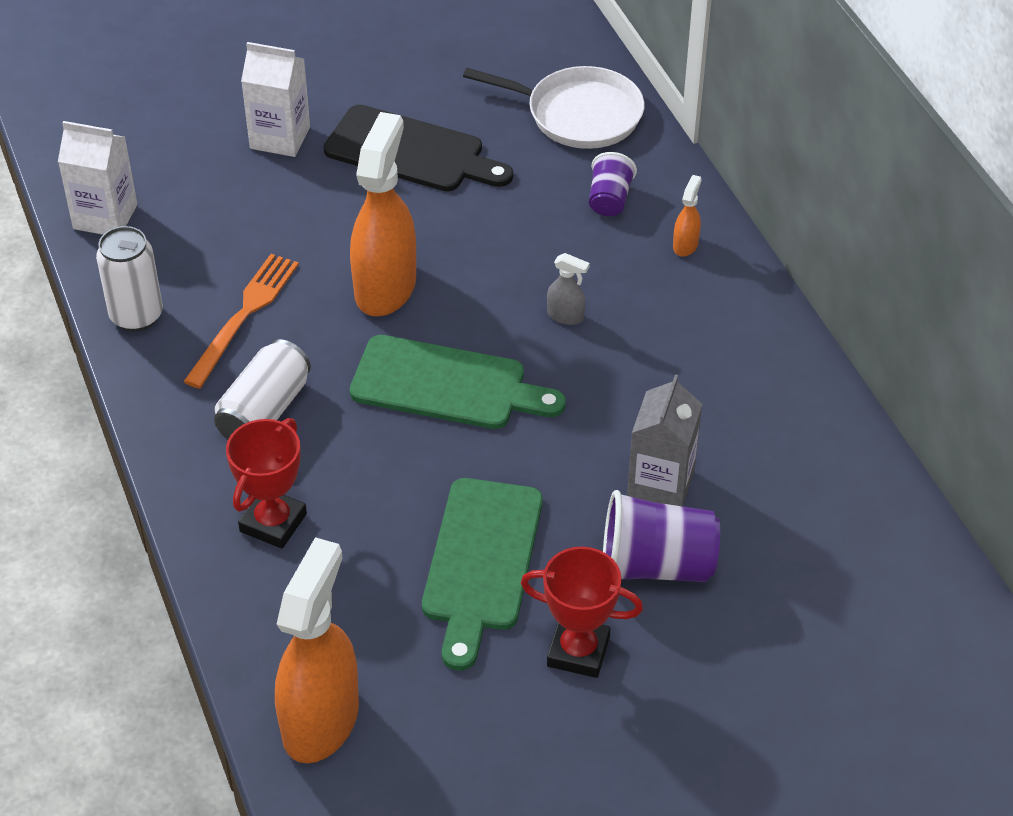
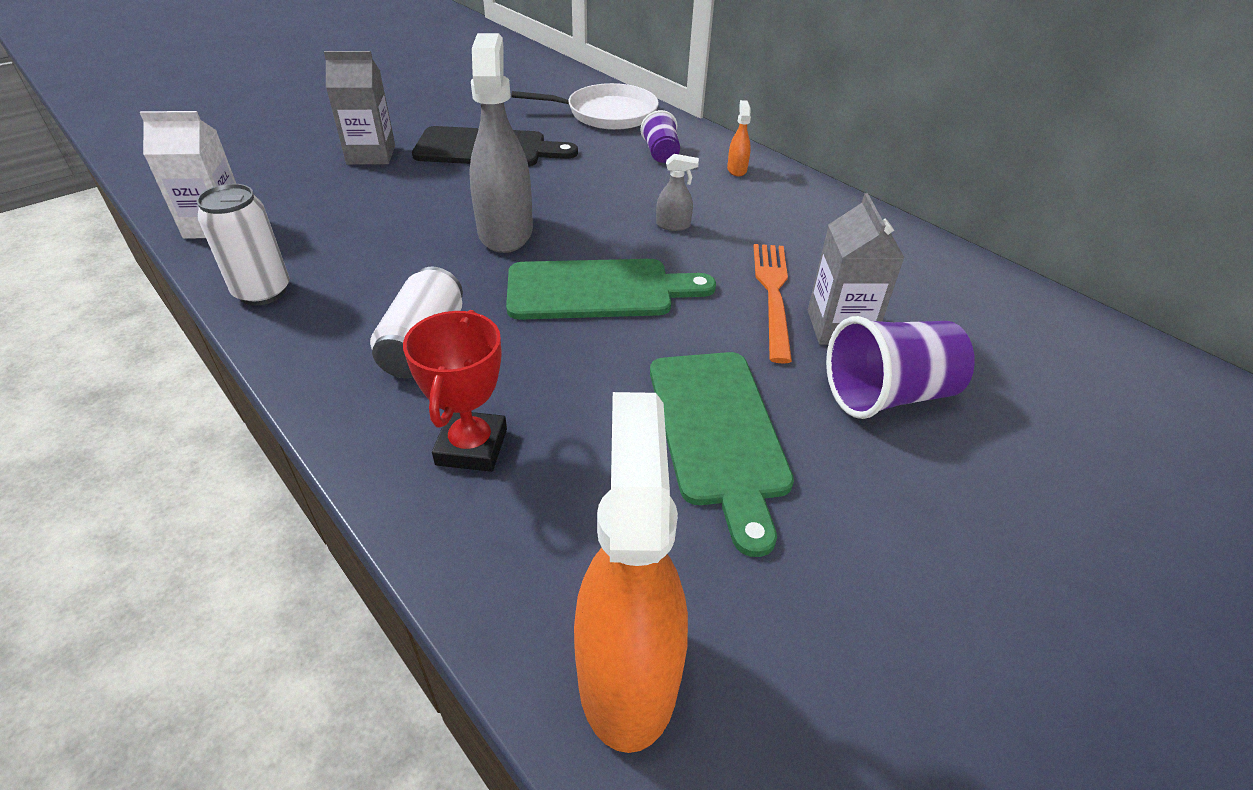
camera: 20 degrees left, 5 degrees down
(244, 316) = (377, 273): orange fork -> orange fork (773, 294)
(280, 137) = (371, 155): white carton -> grey carton
(385, 287) = (505, 232): orange spray bottle -> grey spray bottle
(578, 651) = (876, 498): red trophy -> none

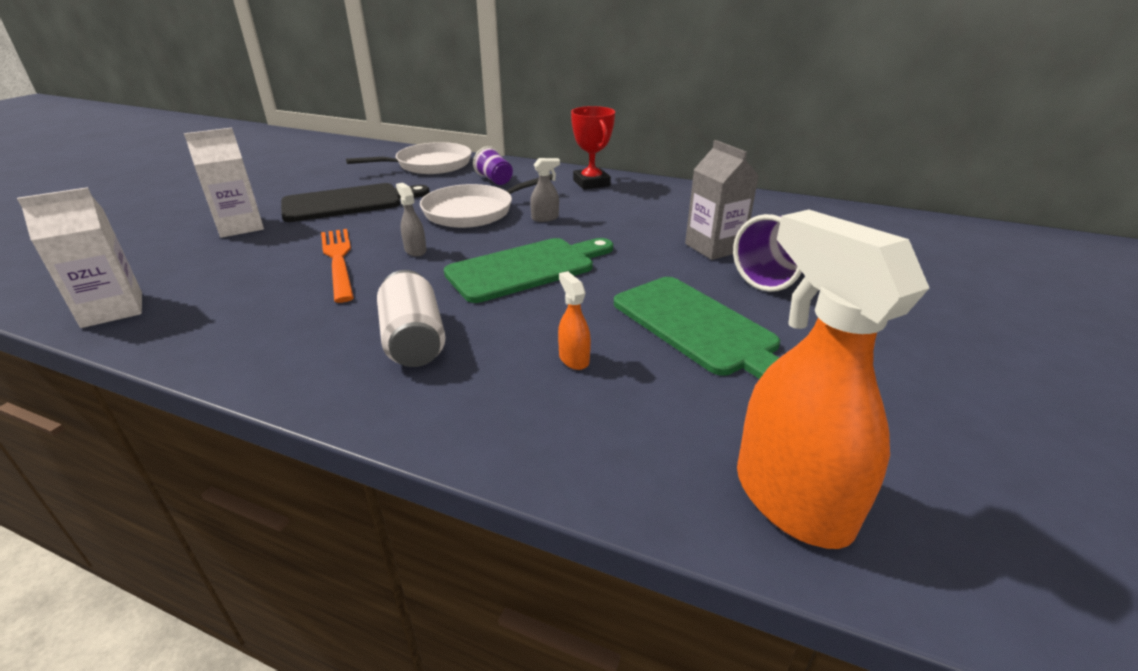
camera: 25 degrees left, 10 degrees down
(263, 292) = (213, 346): white can -> none
(371, 155) = (240, 226): grey carton -> white carton
(472, 447) = (523, 396): red trophy -> red trophy (591, 183)
(505, 232) = (415, 250): grey spray bottle -> grey spray bottle, size x0.42
(602, 194) = (473, 211): none -> white pan
(736, 170) = (559, 178): orange spray bottle -> orange spray bottle (573, 359)
(773, 294) = (654, 240): orange fork -> orange fork (338, 260)

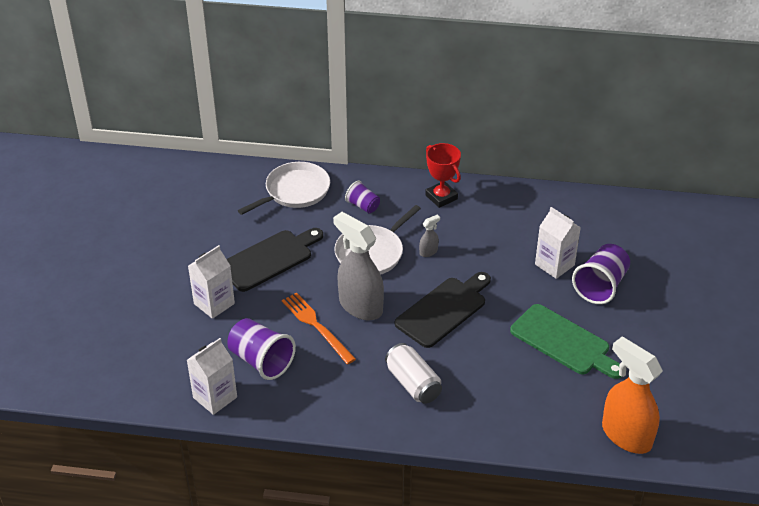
camera: 15 degrees left, 10 degrees up
(226, 282) = (261, 361): none -> purple cup
(415, 250) = (360, 306): grey spray bottle -> grey spray bottle, size x2.39
(526, 268) = (443, 310): green cutting board -> black cutting board
(573, 359) = (505, 378): orange spray bottle -> none
(714, 247) = (554, 265): grey carton -> white carton

